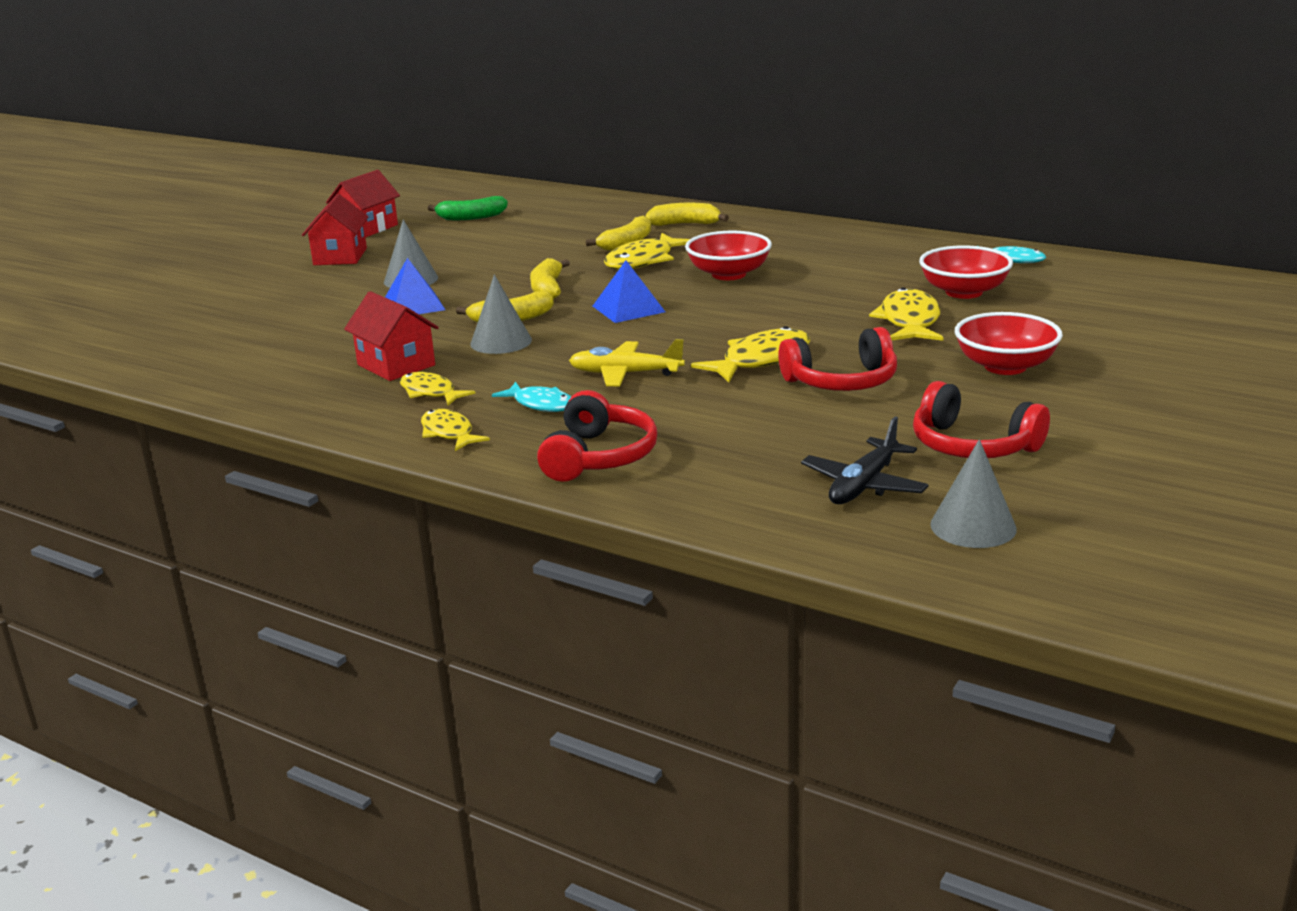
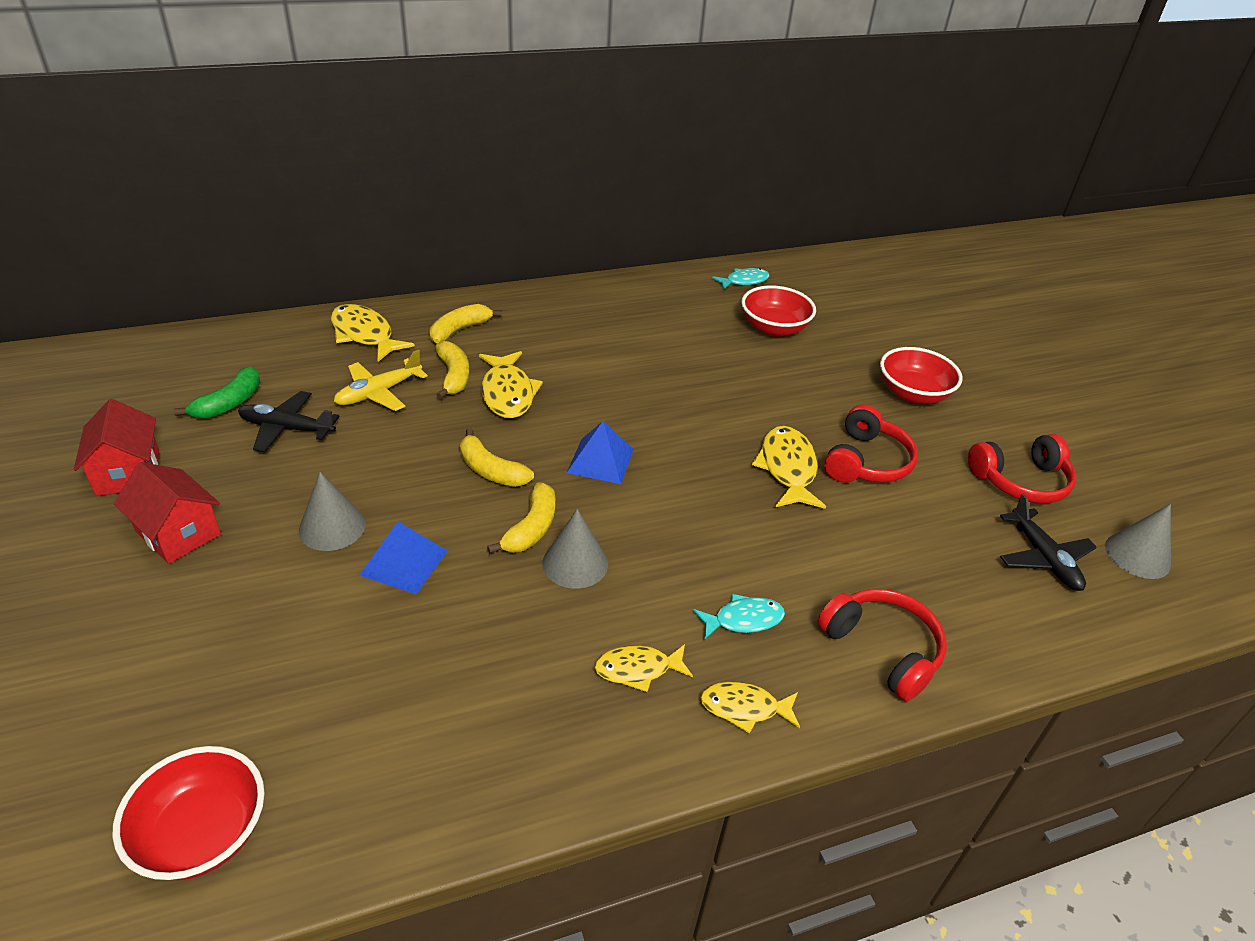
camera: 55 degrees left, 15 degrees up
(396, 365) = (542, 655): red house -> none
(476, 236) = (286, 428): none -> black plane
(625, 374) = (734, 541): yellow plane -> yellow plane (378, 393)
(729, 274) = (601, 379): red bowl -> red bowl (202, 833)
(909, 321) = (796, 375): yellow fish -> yellow fish (364, 334)

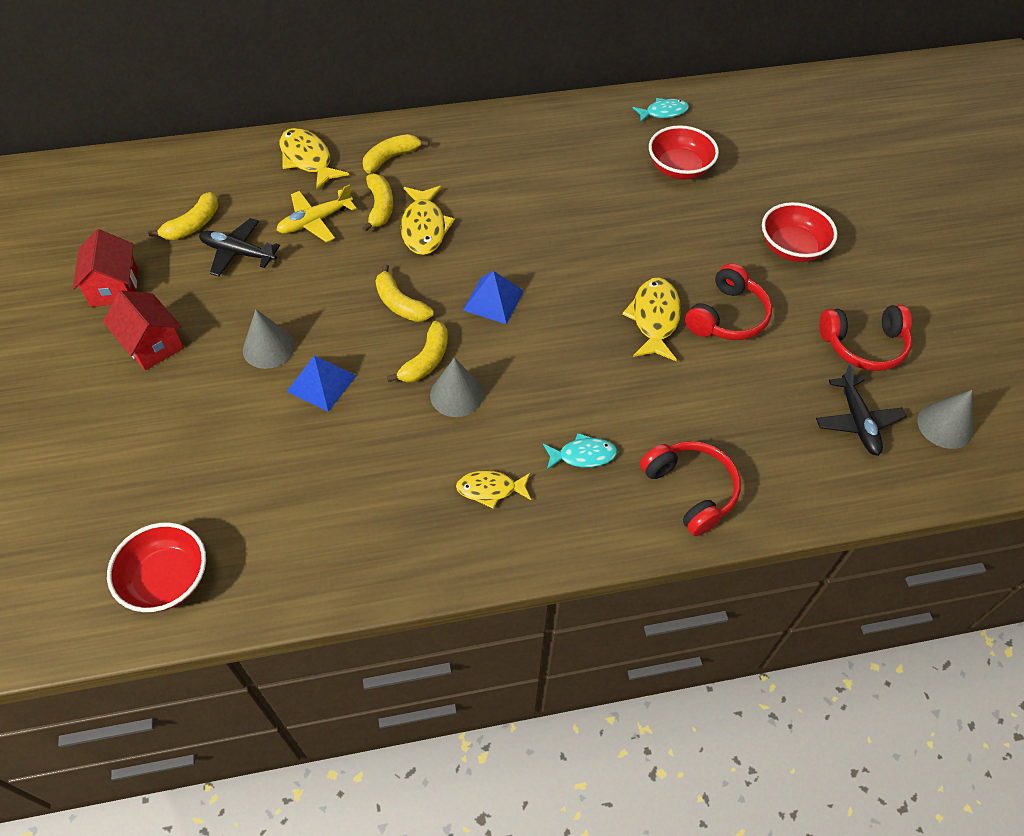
camera: 10 degrees right, 15 degrees up
(229, 403) = (193, 225): green banana -> yellow banana
(744, 708) = (566, 528): yellow fish -> none

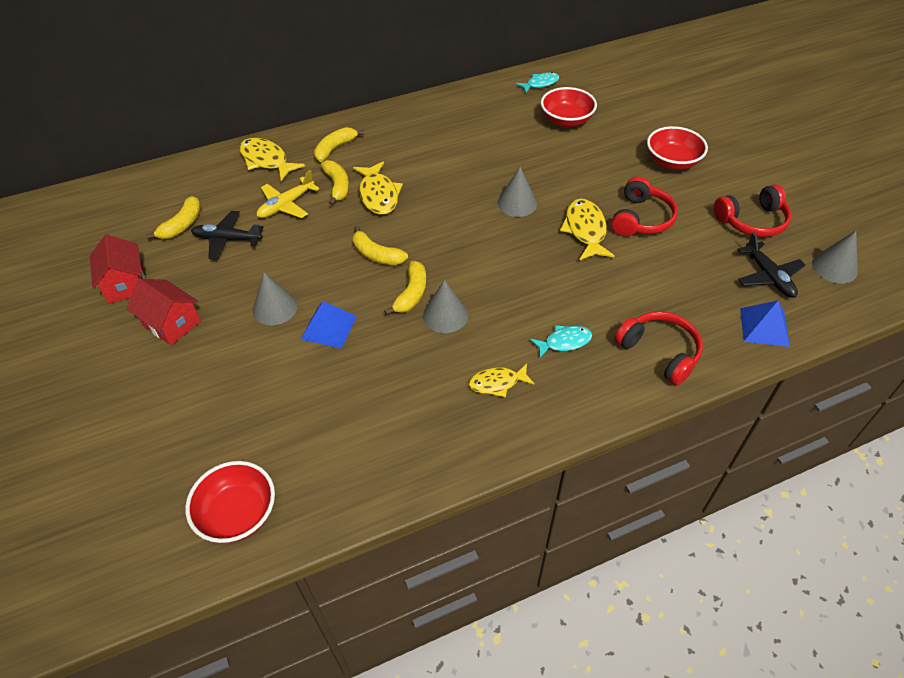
camera: 10 degrees left, 5 degrees down
(493, 300) = (452, 239): blue pyramid -> blue pyramid (764, 327)
(584, 268) = (517, 203): none -> grey cone

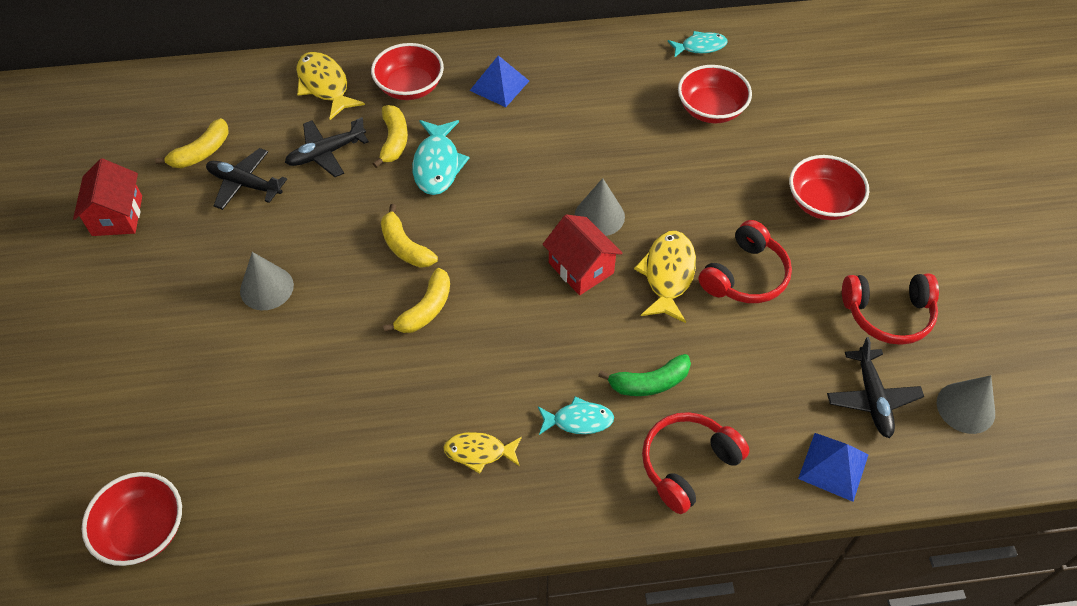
camera: 15 degrees right, 5 degrees up
(172, 323) = (150, 279): red house -> red house (581, 268)
(286, 205) = (326, 153): yellow plane -> black plane
(329, 327) = (317, 329): blue pyramid -> blue pyramid (499, 85)
(335, 149) = (410, 87): yellow banana -> red bowl
(378, 195) = (437, 165): yellow fish -> turquoise fish
(445, 315) = (454, 348): grey cone -> none
(605, 304) = (649, 383): none -> green banana
(659, 352) = (687, 464): red headphones -> red headphones turned 105 degrees counterclockwise

